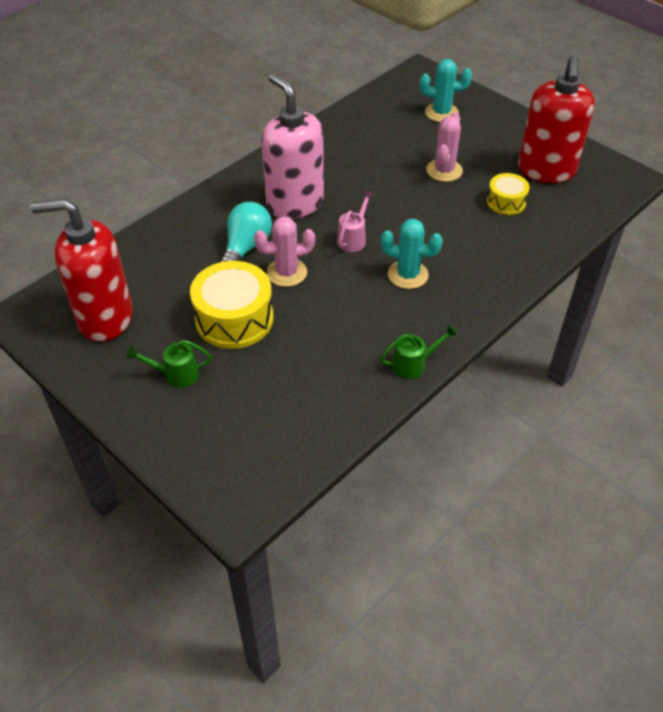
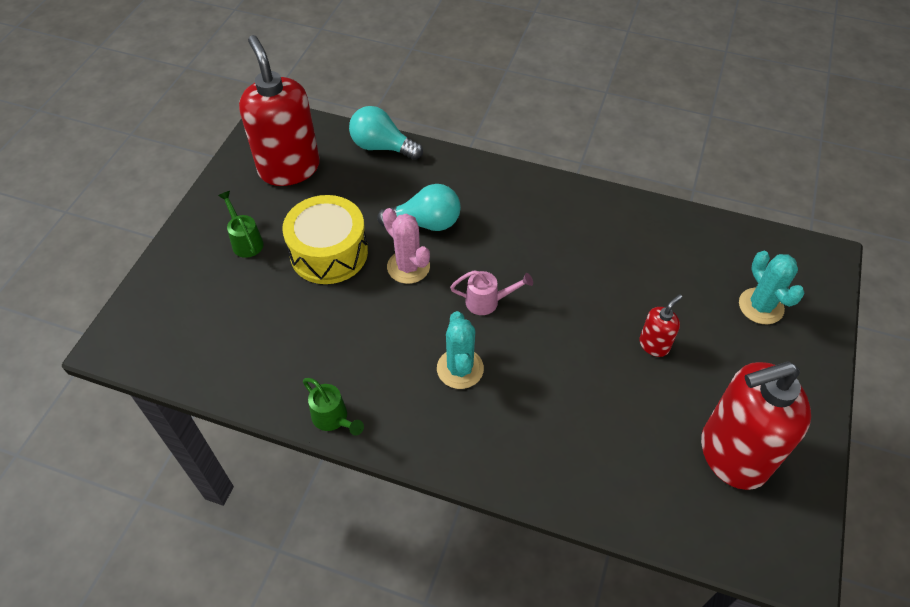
camera: 65 degrees right, 5 degrees up
(133, 247) = (382, 147): none -> turquoise light bulb
(294, 203) = (510, 234): pink soap dispenser -> none
(444, 170) = (654, 345): pink cactus -> red soap dispenser
(506, 202) = (640, 427): yellow drum -> none

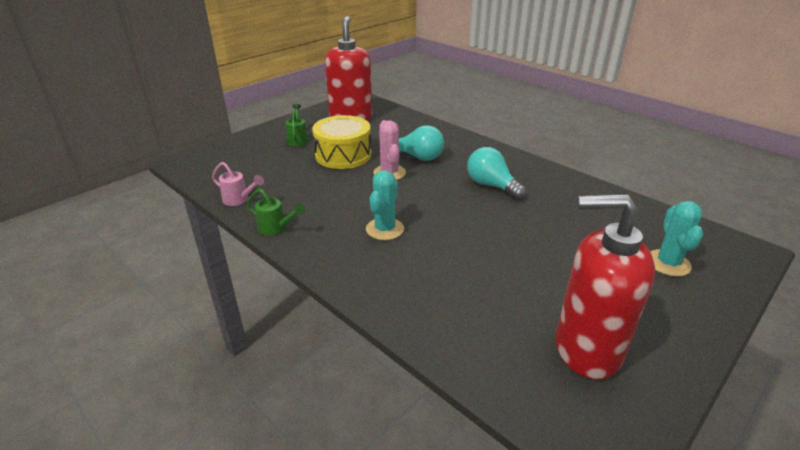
camera: 25 degrees right, 20 degrees down
(333, 419) = (276, 228): green watering can -> green watering can turned 45 degrees counterclockwise
(382, 147) = (416, 121): turquoise light bulb -> turquoise light bulb (491, 185)
(487, 302) = (432, 202): pink watering can -> pink watering can (239, 200)
(654, 345) = (552, 259): red soap dispenser -> none

